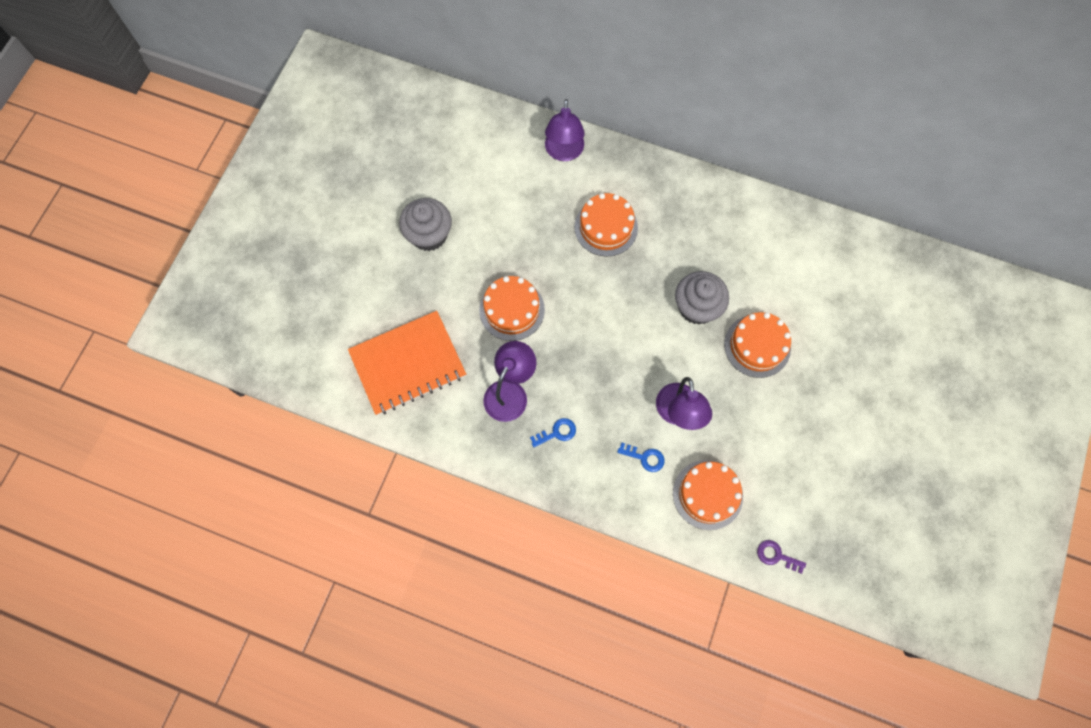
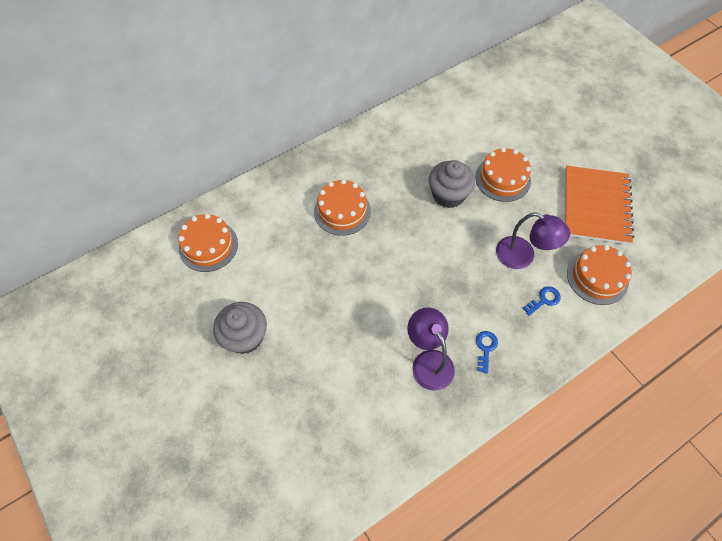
camera: 55 degrees left, 10 degrees down
(408, 364) = (347, 428): orange notebook -> orange notebook (596, 206)
(512, 310) = (359, 316): orange cake -> orange cake (208, 246)
(564, 152) = (259, 200): purple lamp -> none
(776, 556) = (667, 263): purple key -> none

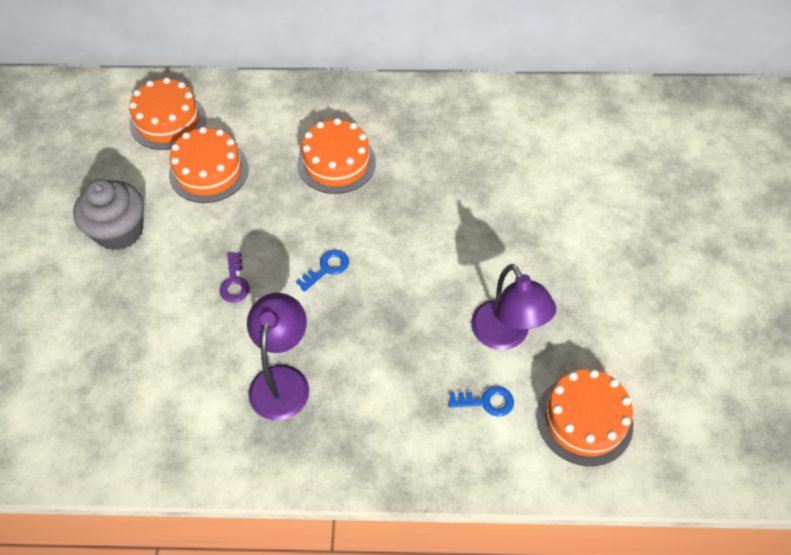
camera: 35 degrees right, 5 degrees down
(348, 322) = (234, 282): none -> purple key
(448, 195) = (476, 213): grey cupcake -> none
(485, 348) = (361, 409): blue key -> blue key (327, 268)
(503, 178) = (564, 232): orange cake -> orange cake (209, 171)
(596, 206) = (663, 334): orange notebook -> none

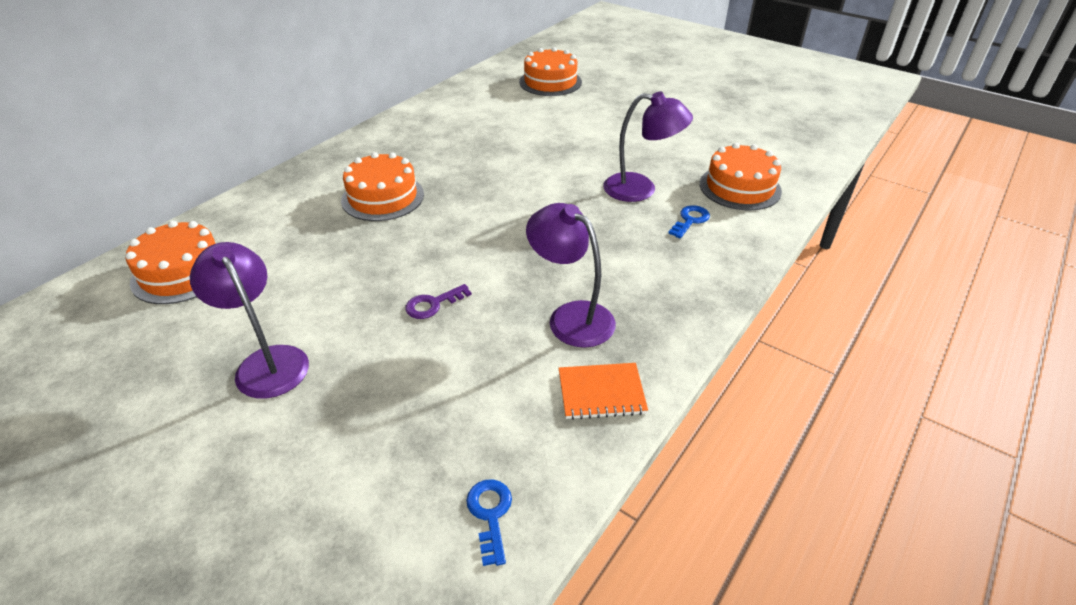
camera: 55 degrees left, 15 degrees down
(119, 231) = (267, 362): grey cupcake -> purple lamp
(209, 171) = (284, 270): orange cake -> orange cake (550, 82)
(212, 446) = (601, 393): none -> orange notebook
(234, 282) = (433, 304): purple key -> purple key turned 120 degrees clockwise
(327, 268) = (483, 245): blue key -> blue key (490, 514)

